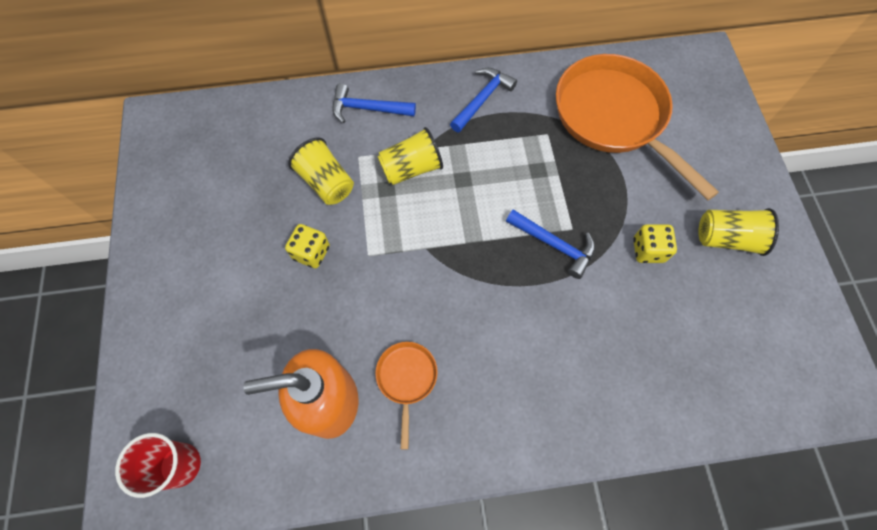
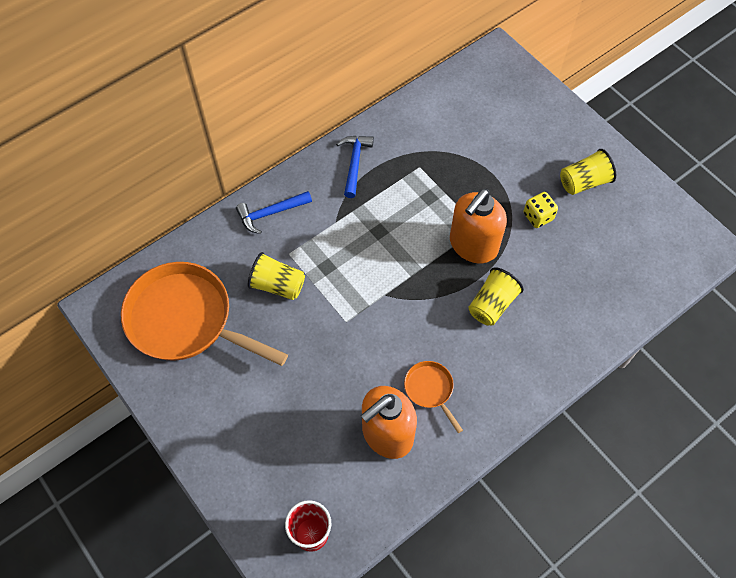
camera: 30 degrees left, 5 degrees down
(311, 252) = (302, 341): yellow dice -> none
(411, 168) = (335, 242): yellow cup -> yellow cup (492, 304)
(554, 245) = (473, 245): blue hammer -> orange soap dispenser
(614, 117) = (459, 131): orange pan -> orange pan (186, 320)

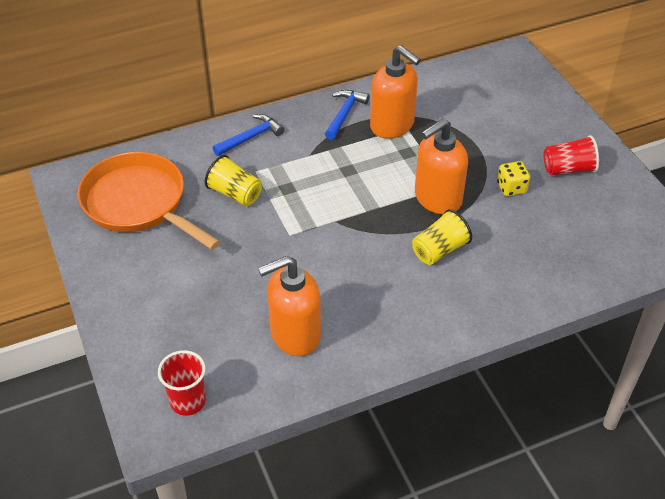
camera: 15 degrees right, 15 degrees down
(271, 213) = (250, 137): blue hammer -> blue hammer turned 150 degrees clockwise
(405, 167) = (392, 125): none -> orange soap dispenser
(430, 390) = (351, 307): orange pan -> none
(584, 182) = (568, 169): yellow cup -> red cup

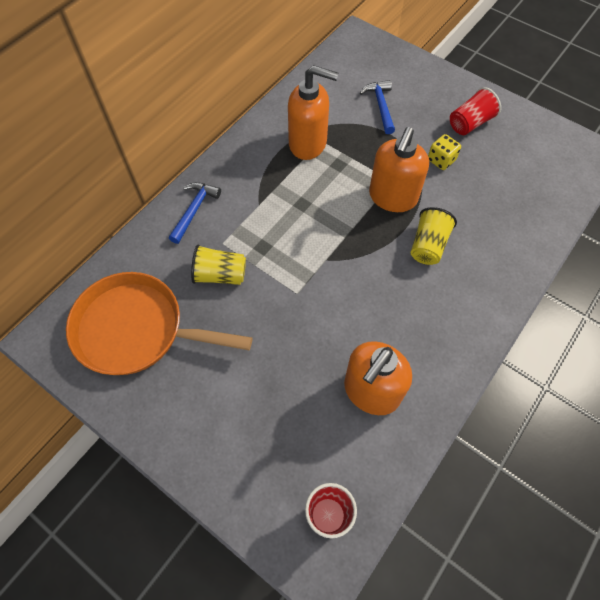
camera: 30 degrees left, 15 degrees up
(344, 114) = (261, 150): blue hammer -> blue hammer (380, 106)

